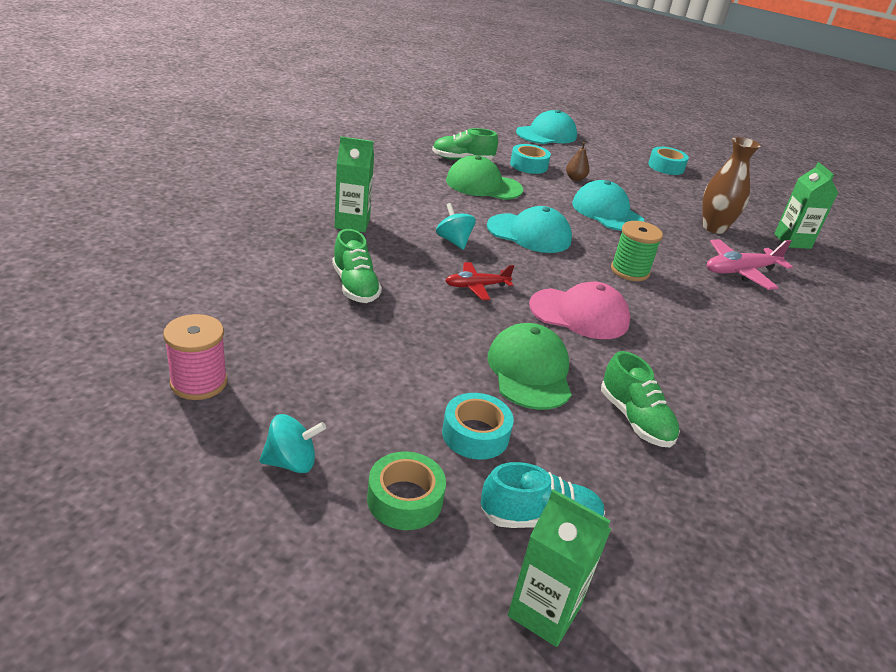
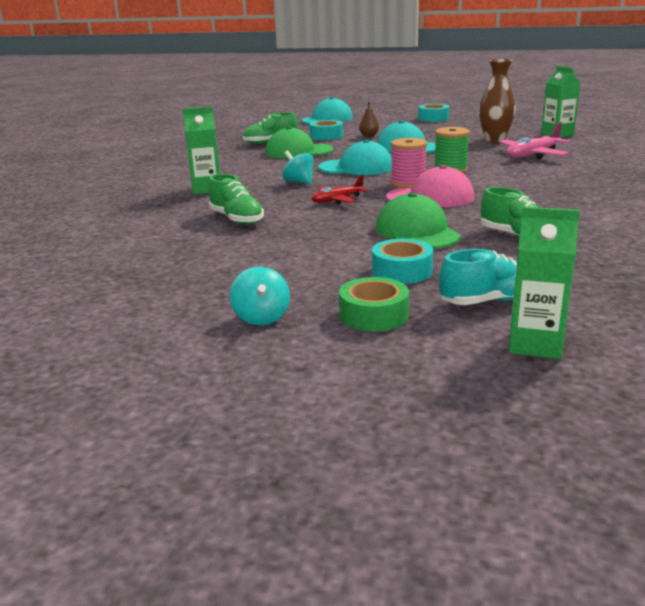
camera: 10 degrees left, 10 degrees down
(199, 382) = (143, 294): pink spool -> pink spool (408, 184)
(291, 462) = (261, 317): turquoise spinning top -> turquoise spinning top turned 105 degrees clockwise

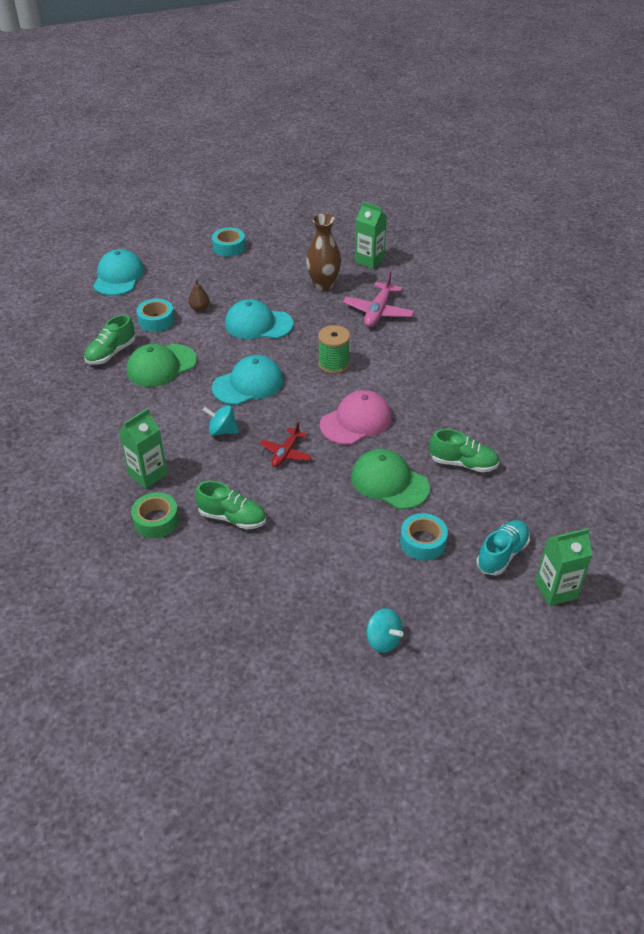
camera: 35 degrees left, 20 degrees up
(374, 315) = (448, 603): green tape -> green tape (156, 520)
(408, 184) = (319, 402): pink spool -> none

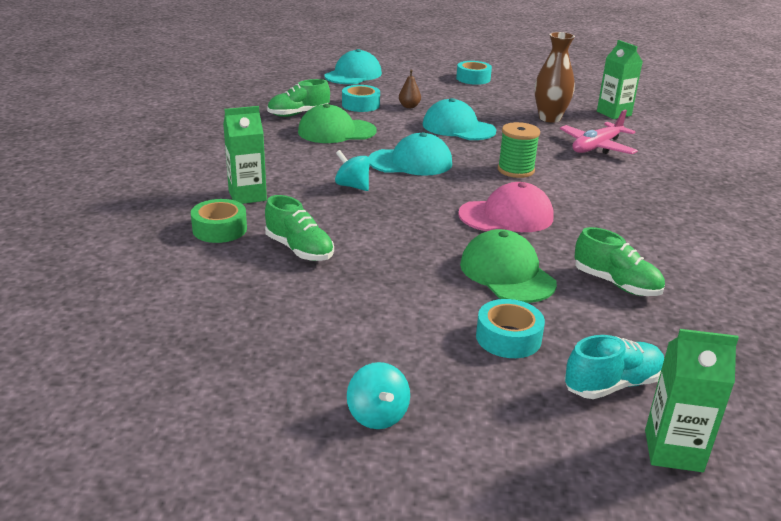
camera: 25 degrees right, 15 degrees down
(286, 453) = (405, 218): red plane -> none

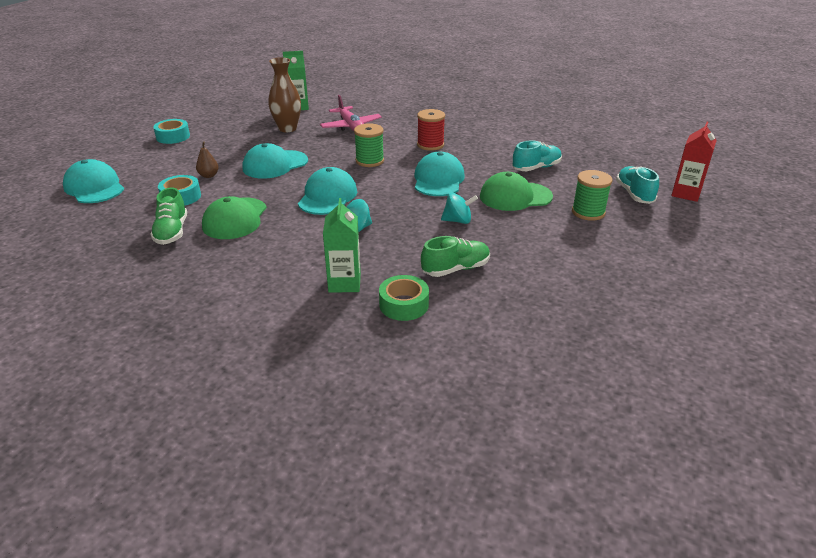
camera: 70 degrees left, 5 degrees up
(377, 415) = (663, 269): turquoise spinning top -> turquoise spinning top (458, 221)
(506, 216) = (438, 180): pink cap -> turquoise cap
(508, 338) = (588, 212): turquoise tape -> green spool
(602, 199) = (430, 145): none -> red spool
(616, 284) = (536, 168): green shoe -> turquoise shoe
(673, 450) = (686, 193): green carton -> red carton

